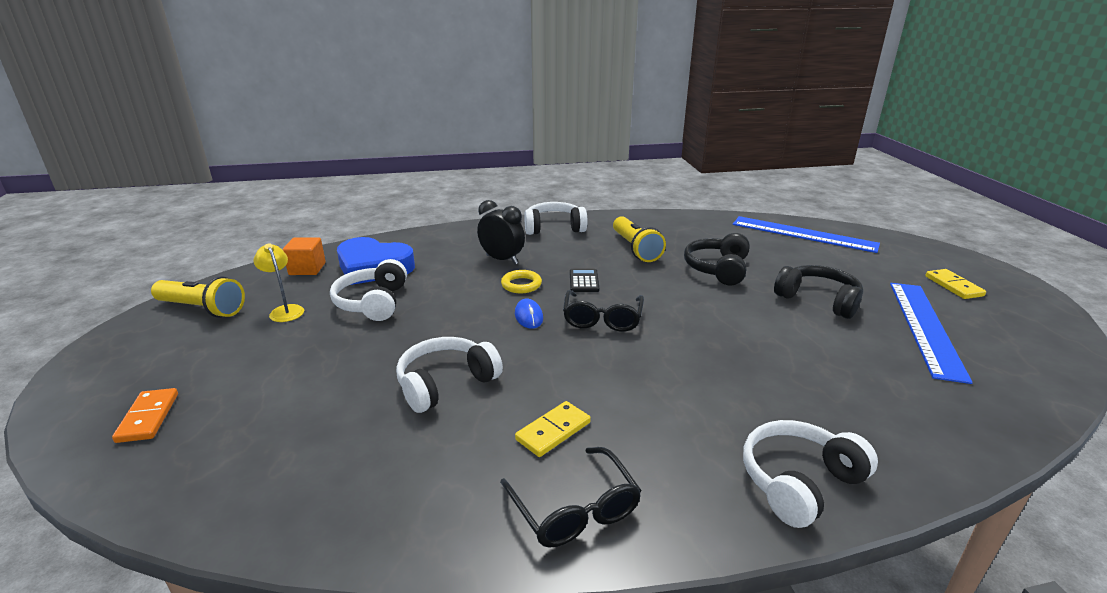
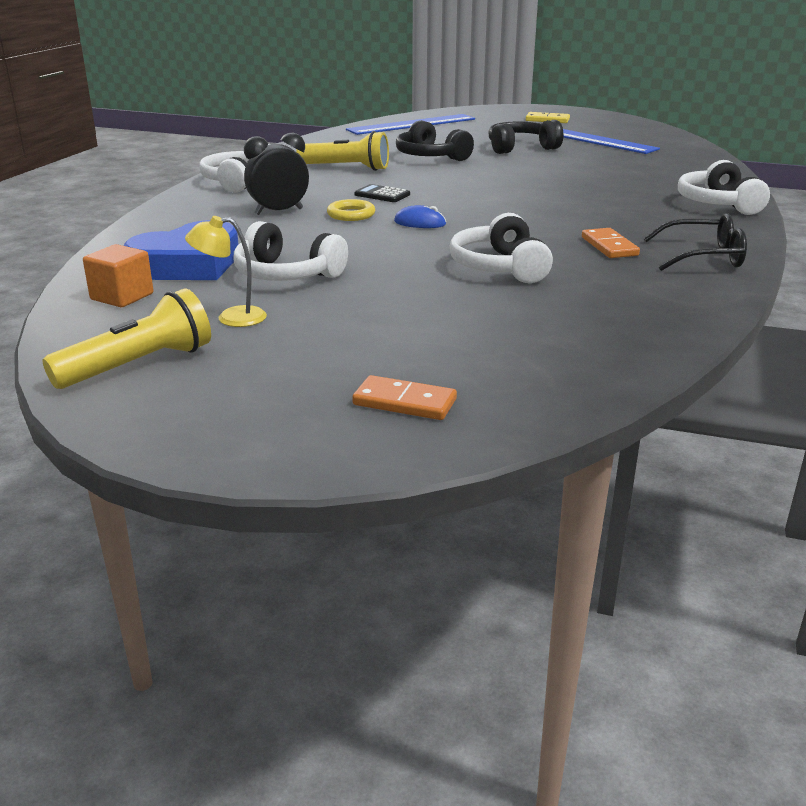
camera: 60 degrees left, 0 degrees up
(553, 431) = (609, 246): yellow domino -> orange domino
(602, 319) = (461, 203): black glasses -> none

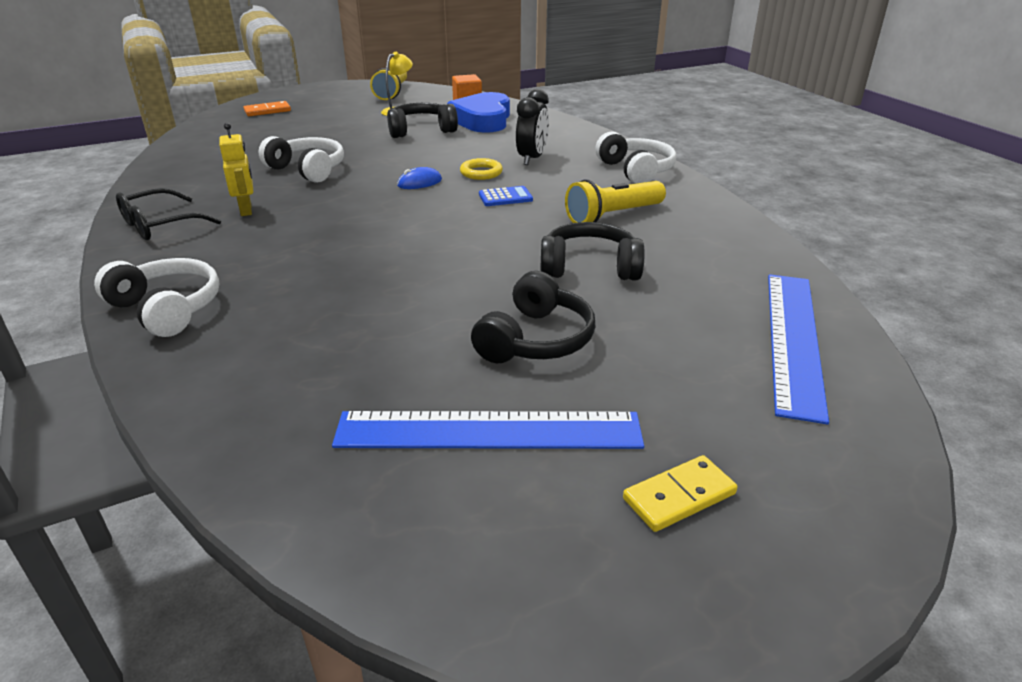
camera: 135 degrees right, 5 degrees up
(286, 274) = (421, 130): white headphones -> black headphones
(382, 195) = (505, 197): black calculator -> blue calculator
(609, 246) = (246, 210): orange domino -> yellow robot

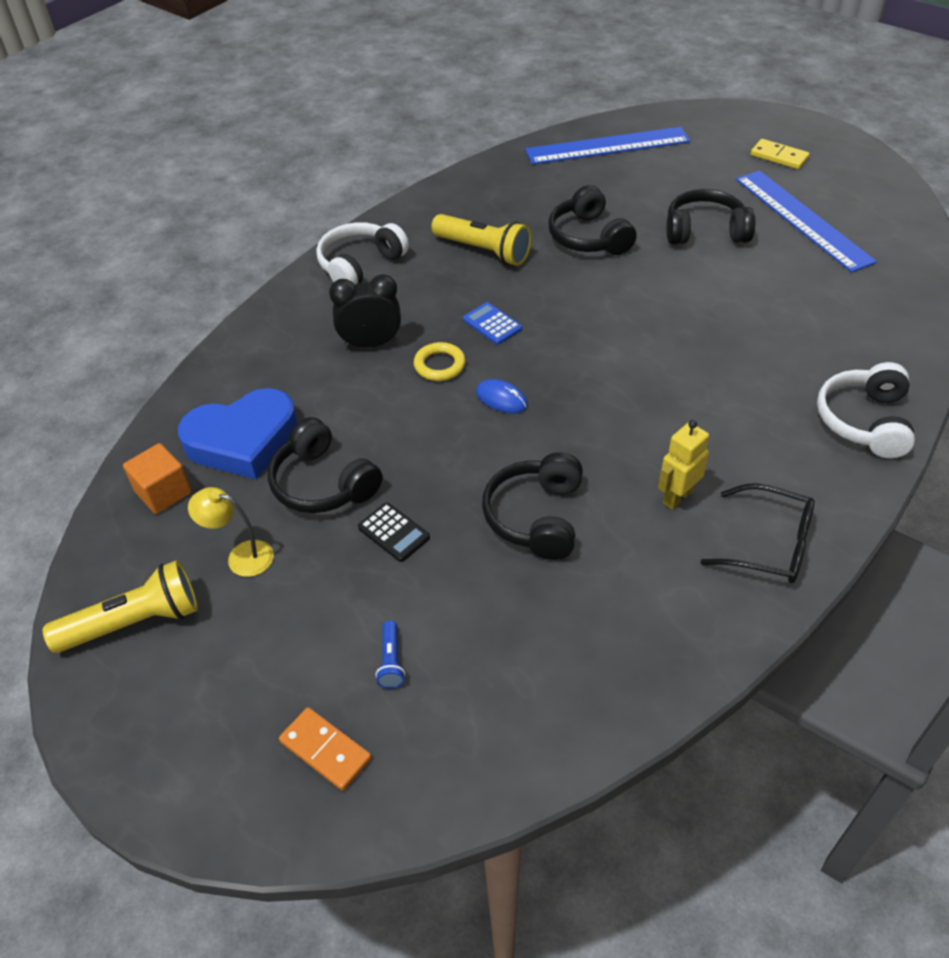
camera: 115 degrees left, 15 degrees up
(285, 126) = (391, 661): none -> blue flashlight
(307, 170) = (536, 517): white headphones -> black headphones
(359, 138) = (394, 532): none -> black calculator

